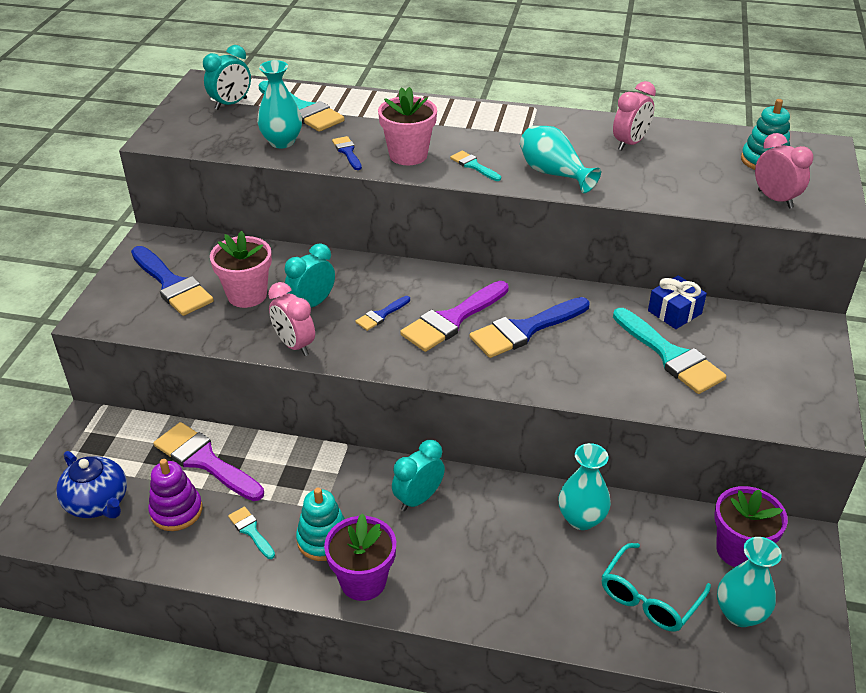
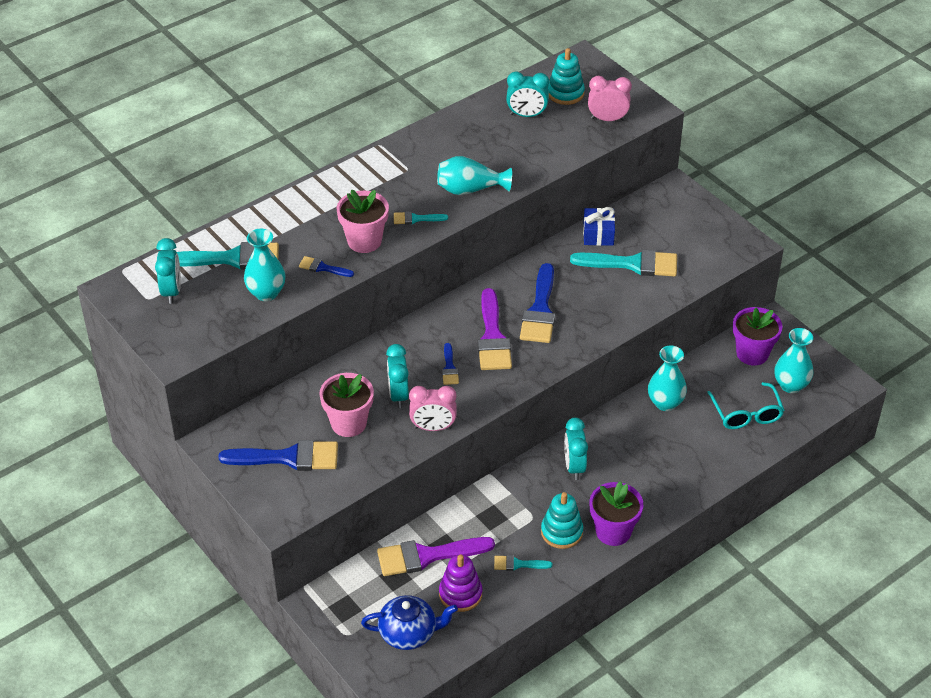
camera: 50 degrees left, 5 degrees up
(630, 143) = (477, 133): pink clock -> none
(698, 155) = (526, 115): none -> turquoise clock

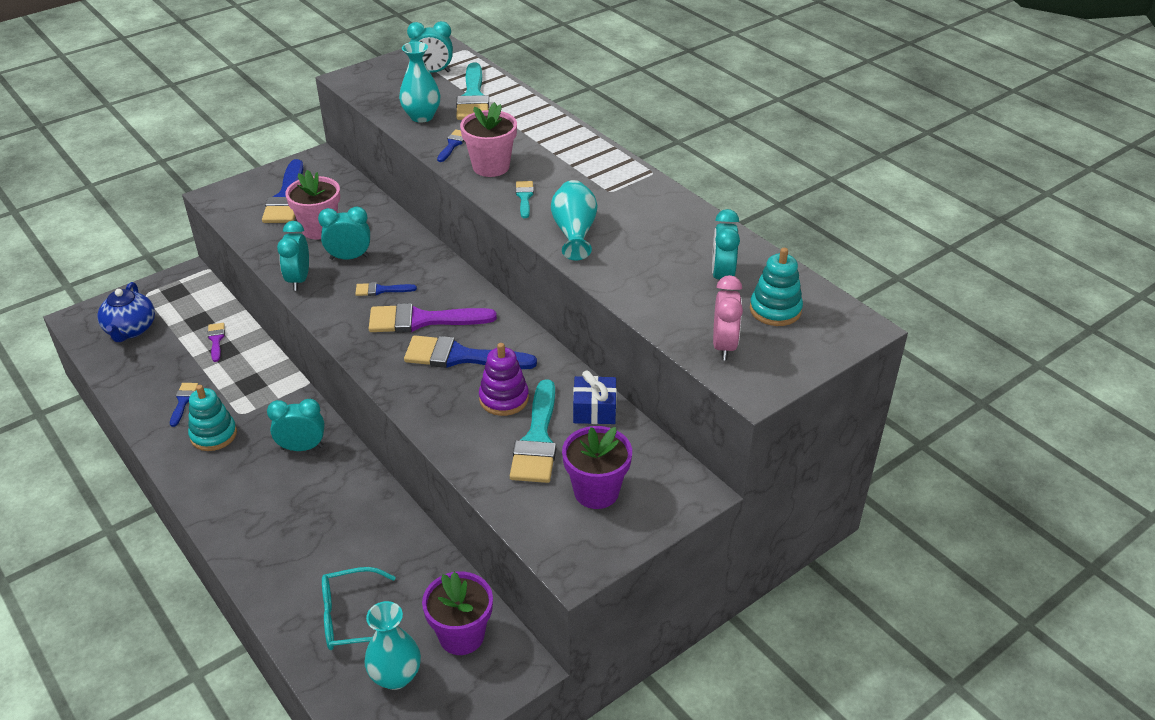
camera: 90 degrees right, 5 degrees down
(427, 556) = (216, 340): purple brush -> purple brush, size x0.49
(433, 427) = (299, 280): pink clock -> turquoise clock
(460, 594) = (162, 362): purple stacking toy -> purple stacking toy (504, 399)
(518, 564) = (183, 401): turquoise brush -> blue brush
(613, 531) = (200, 476): purple flower pot -> purple flower pot (596, 491)
(665, 403) = (385, 534): turquoise vase -> none

